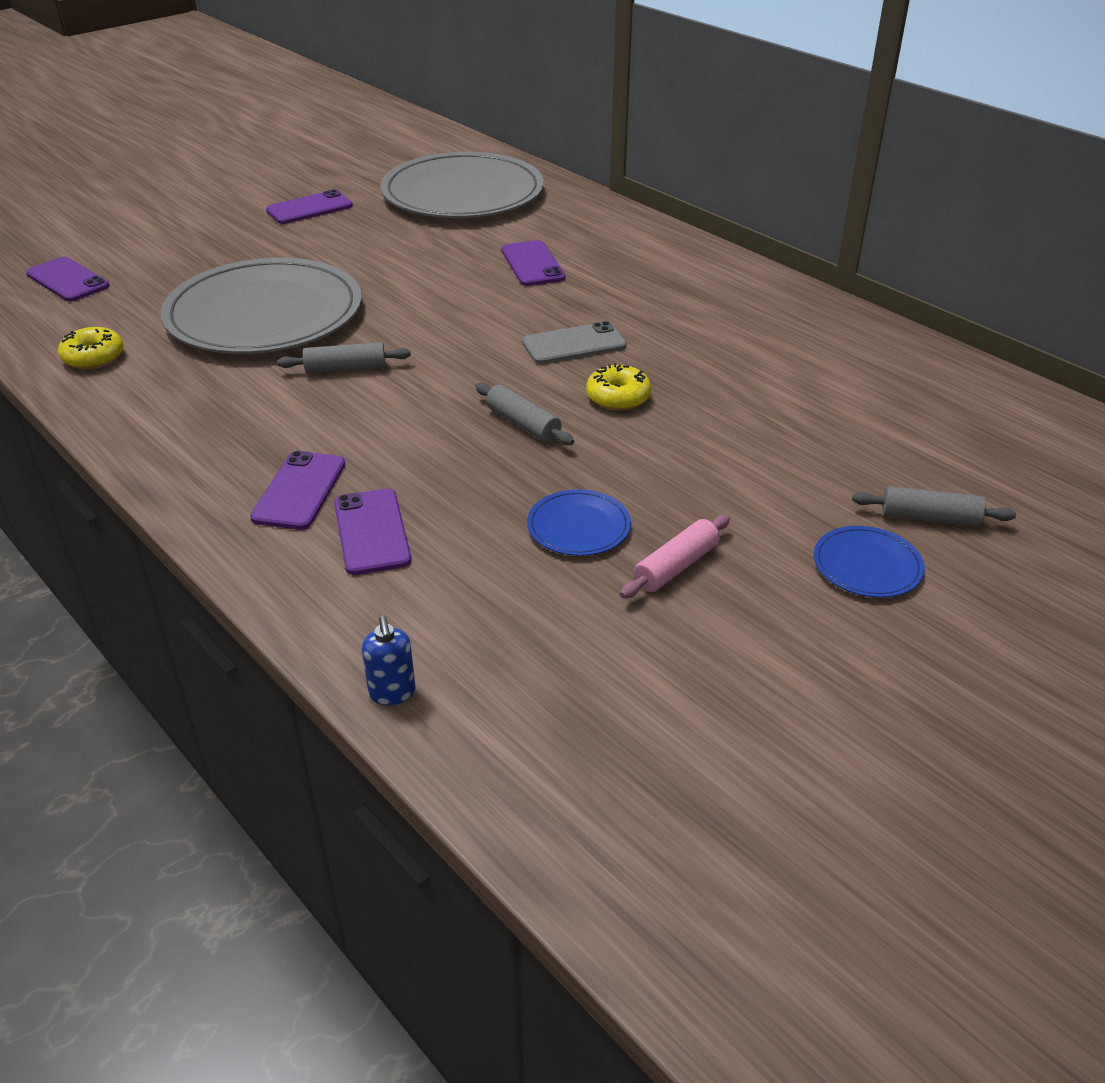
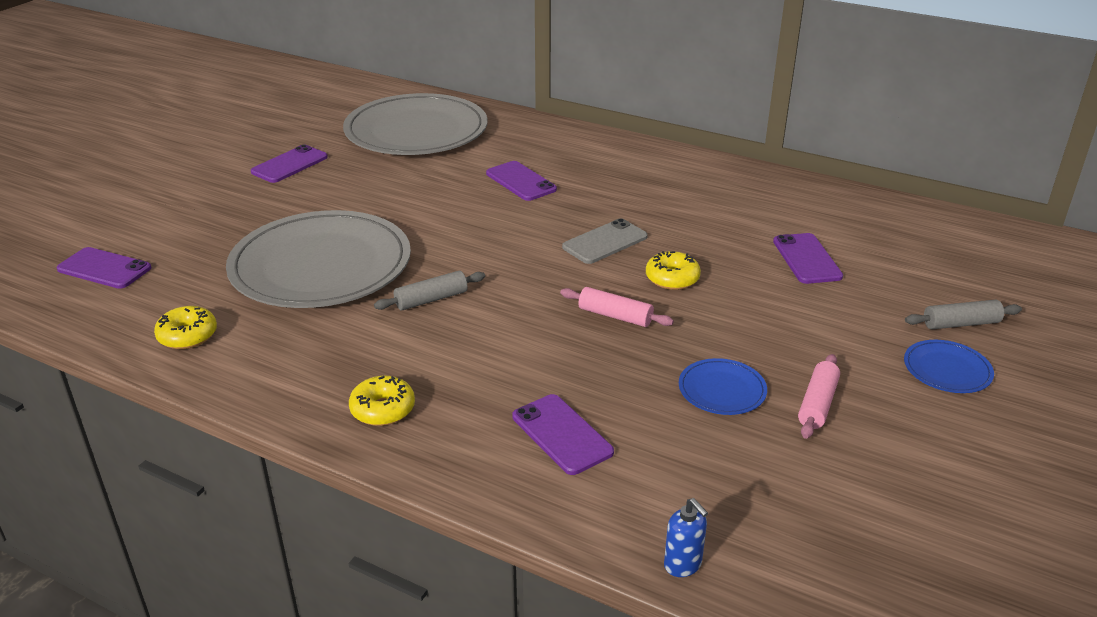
camera: 20 degrees left, 5 degrees down
(217, 466) = (383, 409): none -> yellow donut
(299, 491) = (473, 414): purple phone -> purple phone (807, 259)
(523, 424) = (615, 316): grey rolling pin -> pink rolling pin

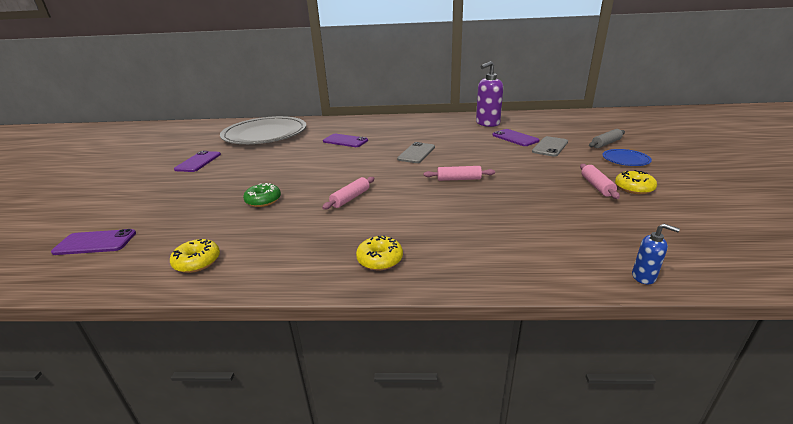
camera: 25 degrees left, 5 degrees down
(321, 265) = (263, 200): grey plate -> green donut
(431, 299) = (350, 198): grey rolling pin -> pink rolling pin
(562, 434) = (499, 237): purple phone -> none
(672, 279) = (466, 158): yellow donut -> yellow donut (634, 188)
(722, 390) = (549, 193): blue plate -> none
(797, 209) = (487, 123): none -> purple soap dispenser
(845, 298) = (550, 147): none -> grey phone

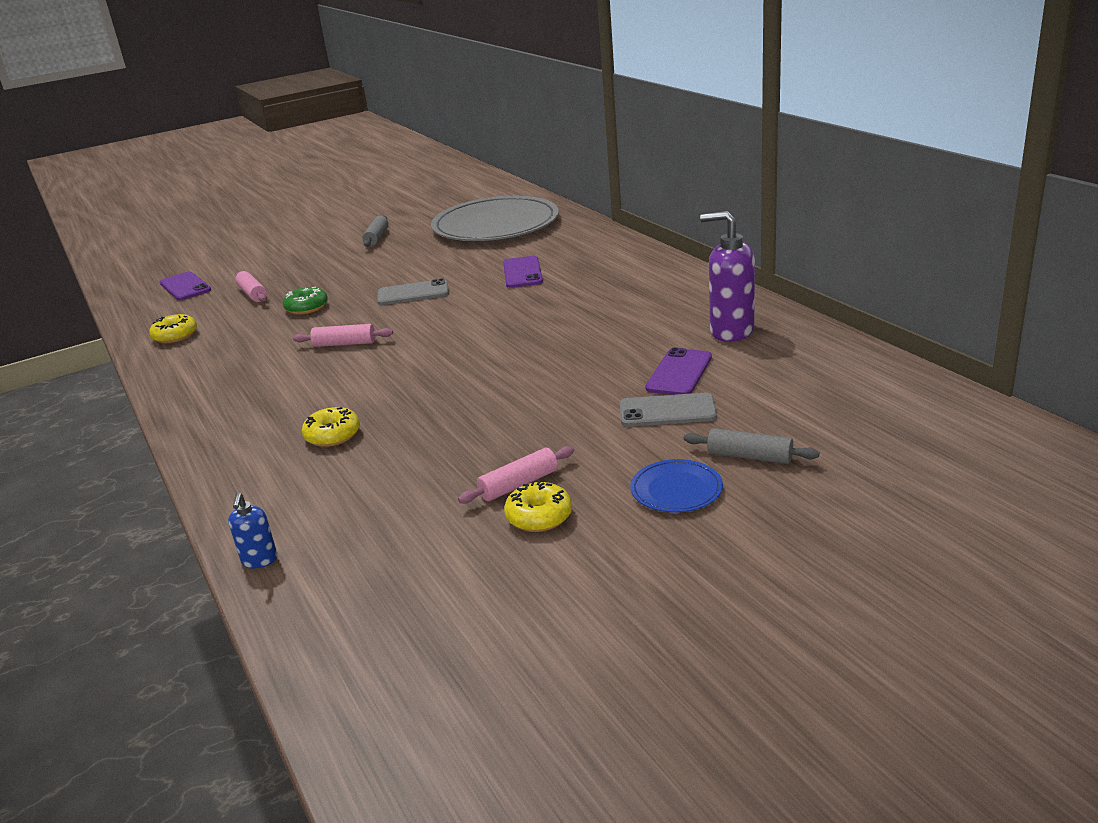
camera: 60 degrees right, 0 degrees up
(198, 162) = (377, 238): purple phone -> grey rolling pin
(380, 259) = (219, 407): yellow donut -> yellow donut (333, 435)
(416, 153) = (524, 328): grey phone -> grey phone (413, 293)
(458, 179) = (455, 382): pink rolling pin -> pink rolling pin (252, 294)

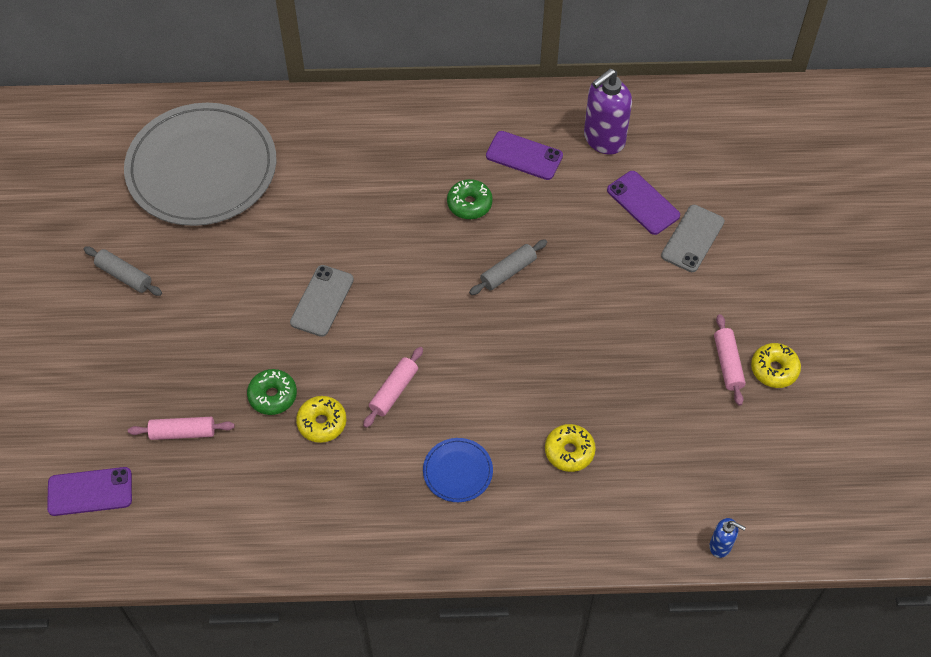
camera: 65 degrees left, 30 degrees up
(175, 336) = (238, 527): yellow donut -> yellow donut (322, 423)
(522, 273) = (355, 204): purple phone -> purple phone (524, 156)
(575, 307) = (469, 204): none -> green donut
(676, 489) = (792, 286): blue plate -> blue plate (457, 471)
(749, 456) = (781, 230): grey rolling pin -> grey rolling pin (508, 272)

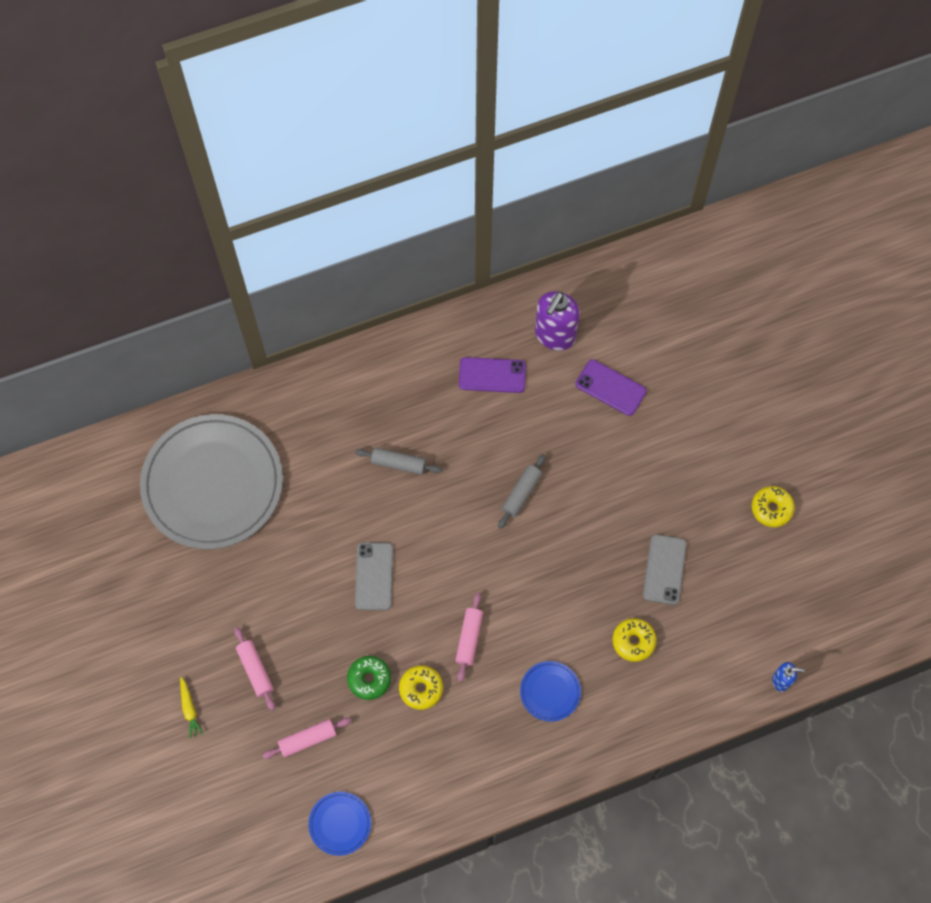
camera: 20 degrees left, 10 degrees up
(79, 364) = (189, 709): none -> yellow carrot
(90, 492) = (253, 820): purple phone -> none
(124, 275) = (191, 612): grey rolling pin -> grey rolling pin (398, 463)
(177, 526) = (340, 823): none -> blue plate
(469, 204) = (463, 439): green donut -> none
(692, 238) = (664, 408): grey phone -> grey phone (664, 569)
(727, 363) = (732, 516): pink rolling pin -> pink rolling pin (255, 670)

